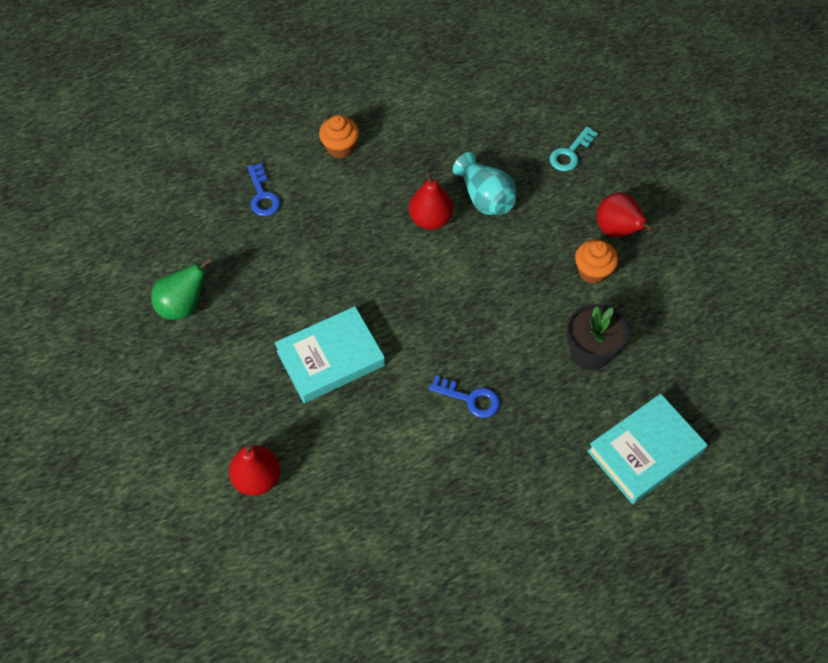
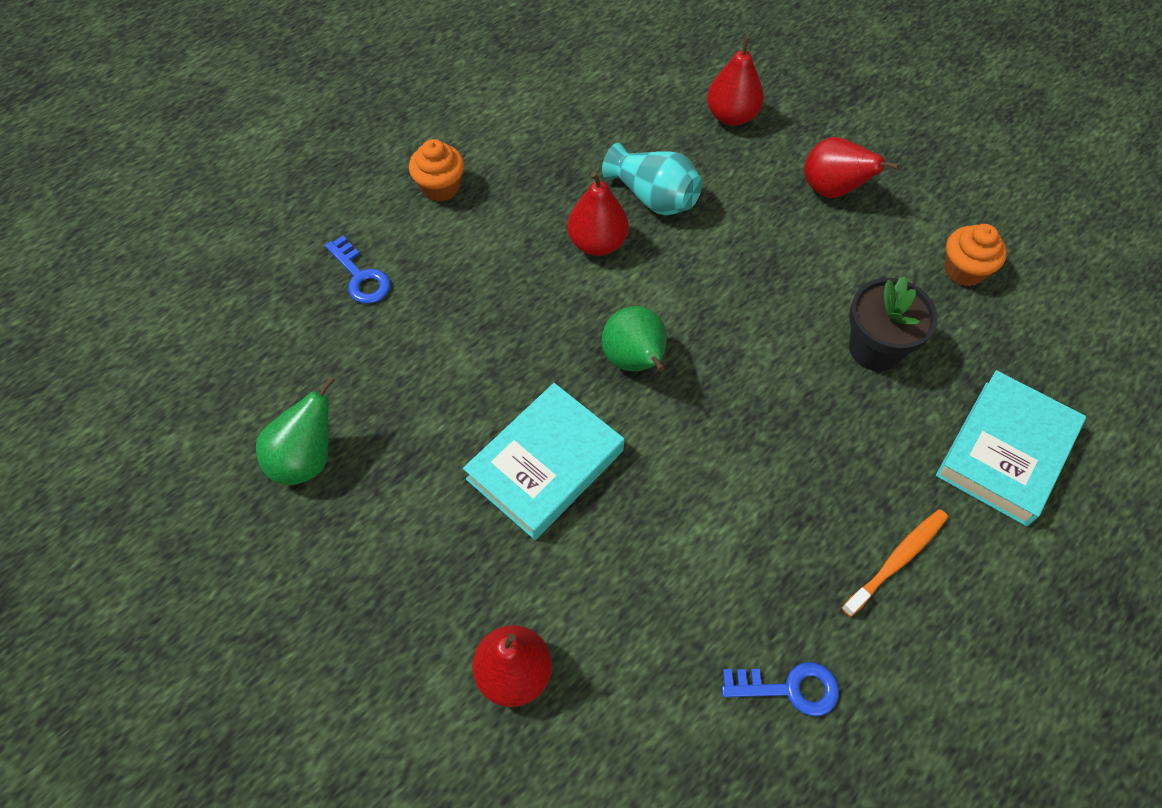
camera: 20 degrees left, 0 degrees up
(419, 309) = (635, 361): none -> green pear
(470, 399) = (755, 457): blue key -> blue key (789, 688)
(531, 495) = (896, 561): none -> orange toothbrush
(570, 153) = (731, 116): turquoise key -> red pear
(592, 271) = (828, 247): orange cupcake -> orange cupcake (964, 270)

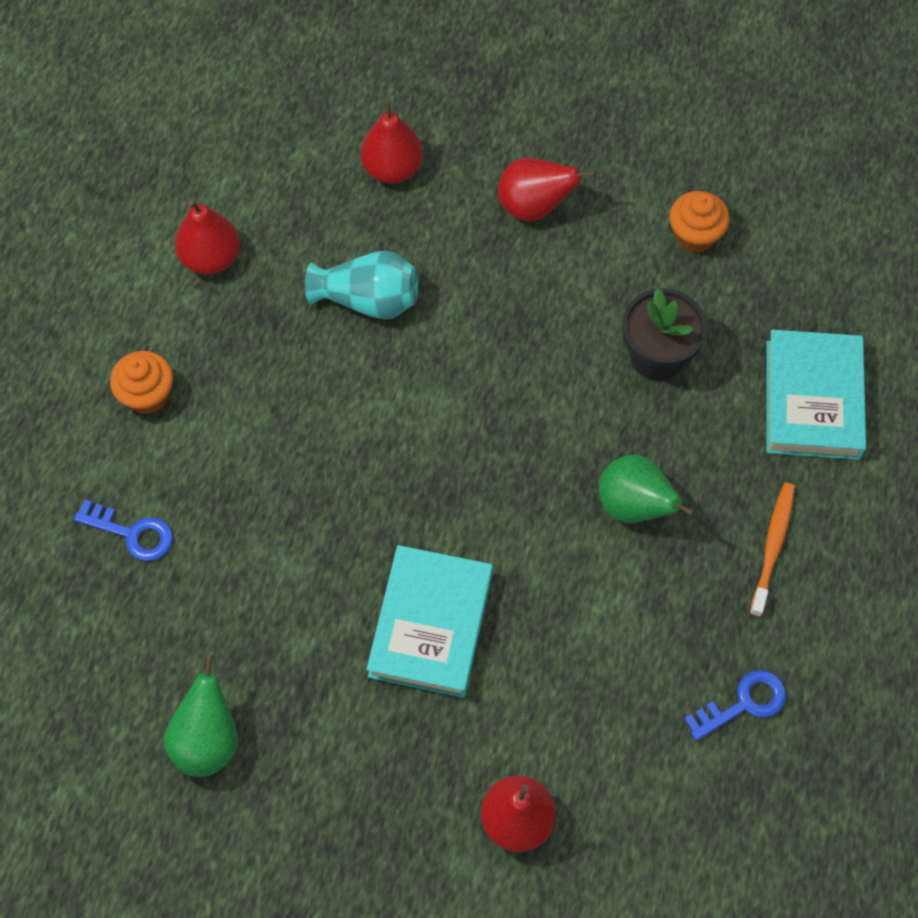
camera: 30 degrees left, 5 degrees up
(597, 243) = (343, 377): red pear -> red pear (211, 258)
(635, 361) = (451, 481): green pear -> green pear (634, 506)

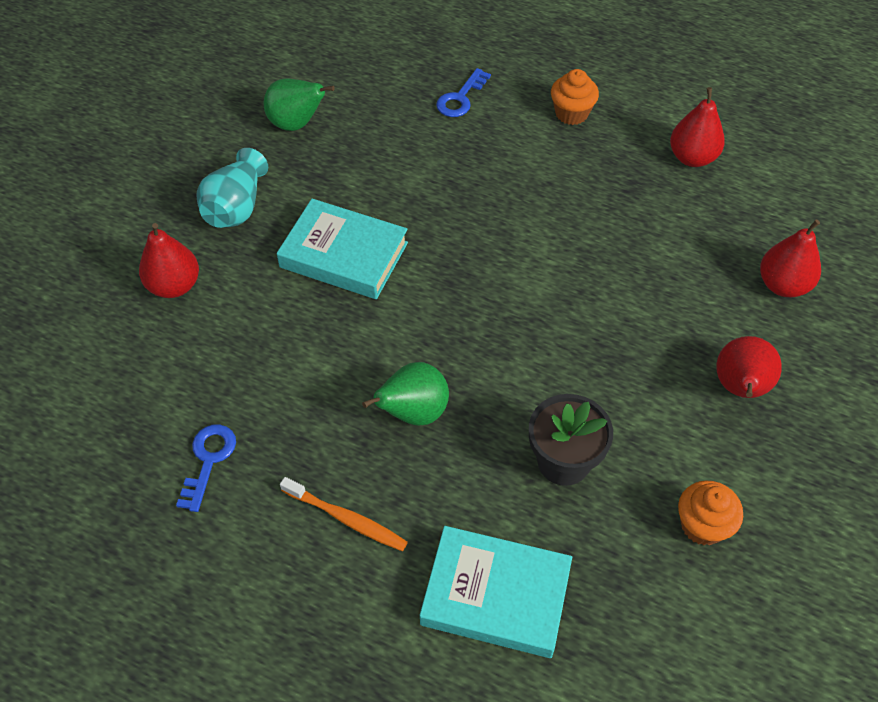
camera: 100 degrees right, 10 degrees down
(368, 299) = (645, 251): turquoise vase -> turquoise vase (236, 207)
(744, 703) = (208, 460): blue key -> blue key turned 150 degrees counterclockwise

